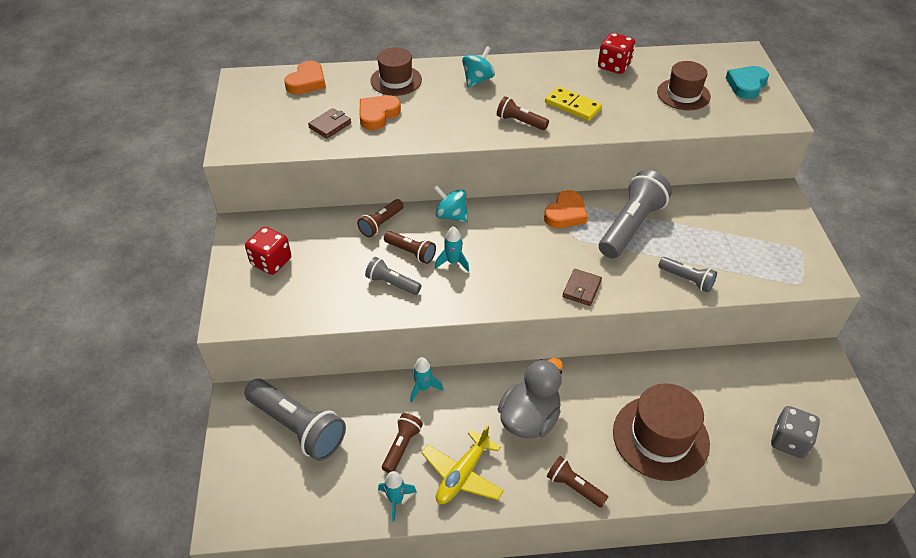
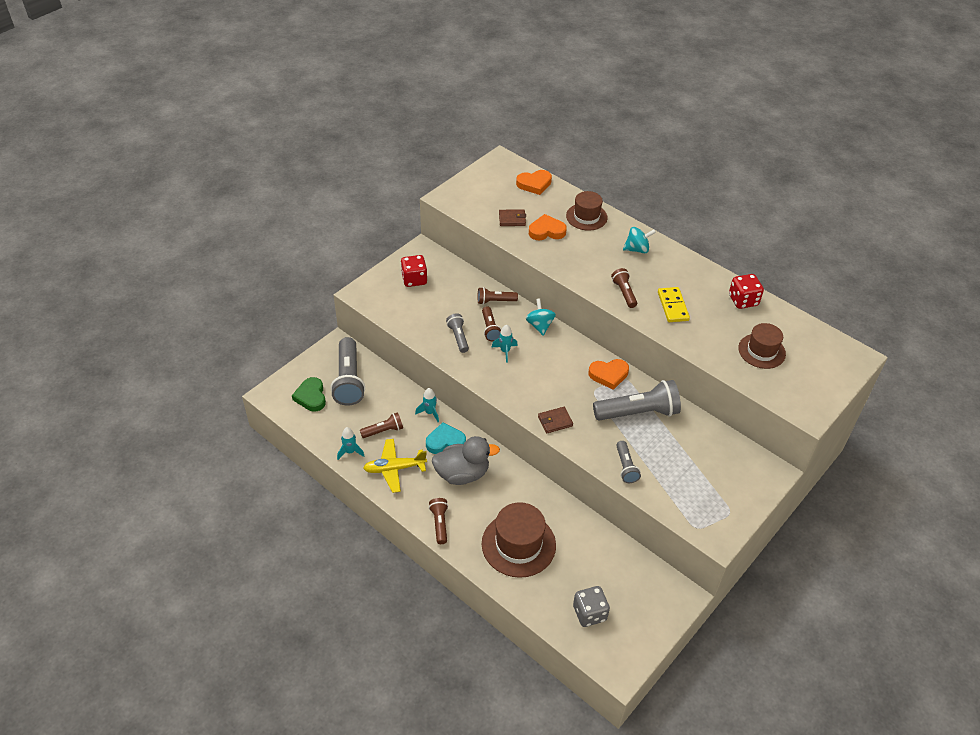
camera: 45 degrees right, 0 degrees up
(277, 481) = (311, 397): none -> green heart
(746, 85) = (820, 377): turquoise heart -> turquoise heart (445, 442)

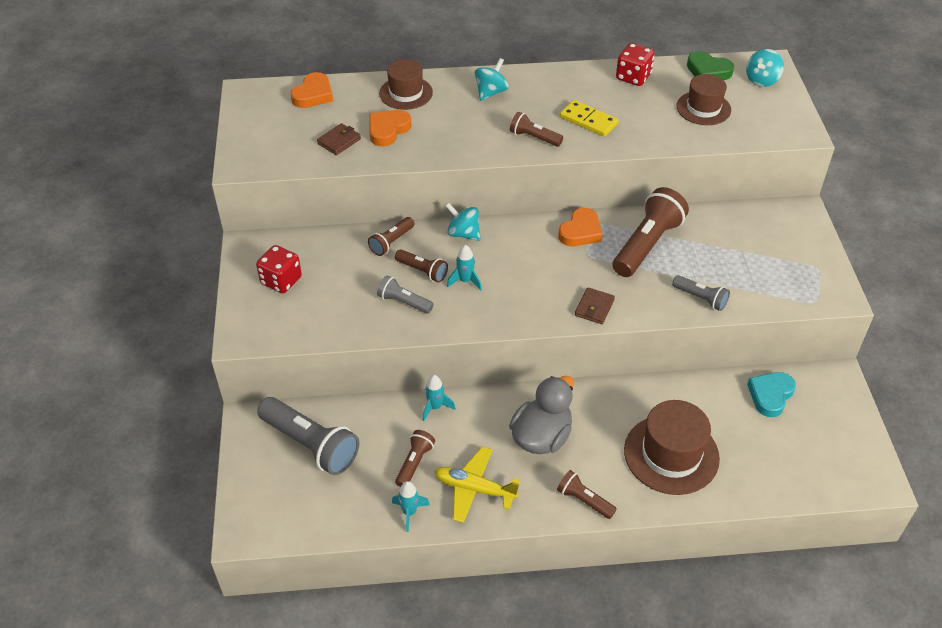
camera: 45 degrees left, 0 degrees up
(311, 397) = (293, 495): green heart -> green heart (708, 71)
(394, 469) = (474, 489): yellow plane -> yellow plane turned 75 degrees clockwise
(445, 442) = (486, 421): turquoise heart -> turquoise heart (770, 395)
(589, 613) = (798, 458): grey dice -> none
(638, 412) = (647, 244): grey flashlight -> brown flashlight
(833, 363) = (761, 80): none -> turquoise spinning top

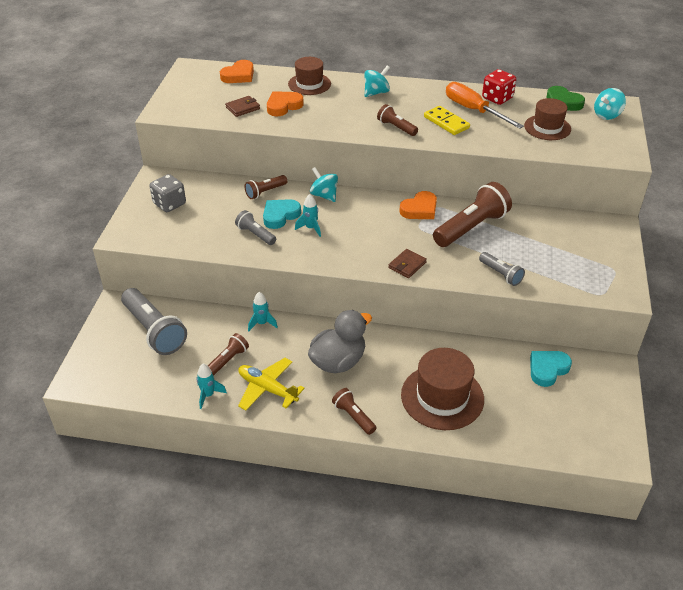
camera: 15 degrees right, 5 degrees down
(281, 281) = (169, 204): red dice -> grey dice
(422, 271) = (280, 216): brown flashlight -> turquoise heart
(613, 98) = (473, 110): none -> orange screwdriver

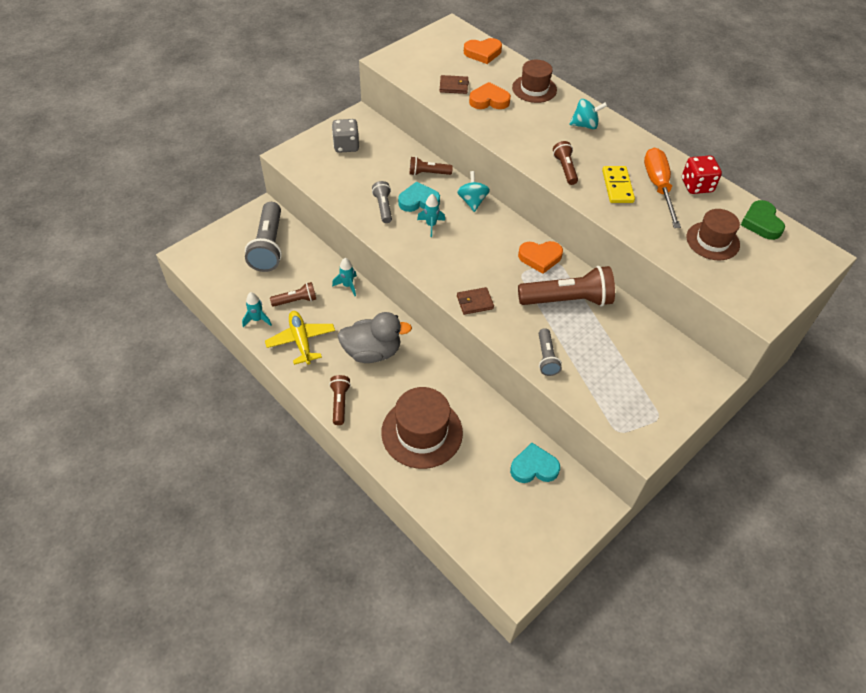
camera: 35 degrees right, 10 degrees up
(607, 115) = (793, 259): turquoise spinning top -> none

